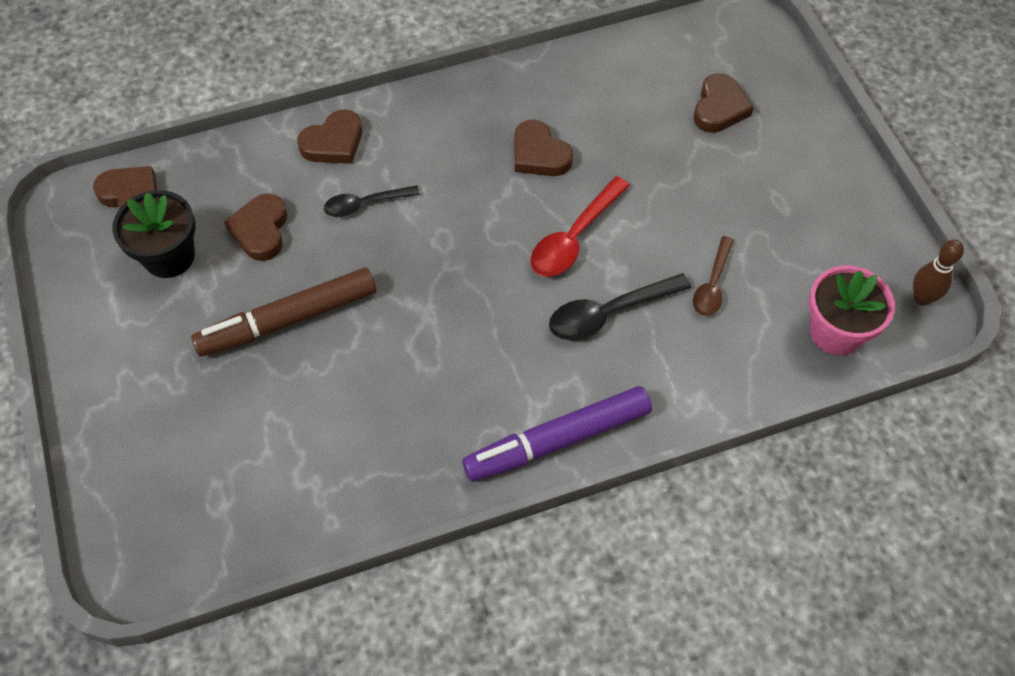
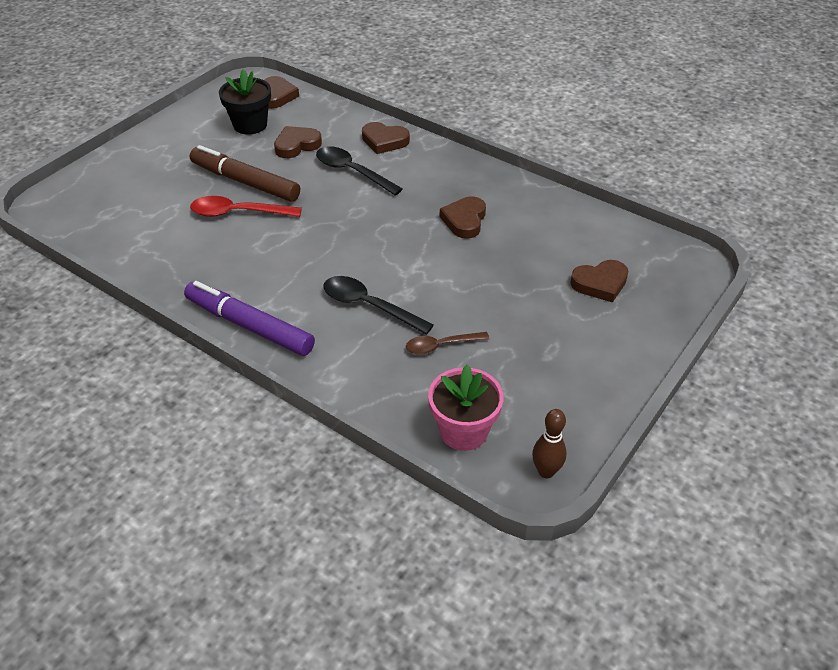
camera: 55 degrees right, 15 degrees down
(365, 204) = (352, 172): black spoon -> black spoon, size x1.50
(574, 237) = (414, 264): red spoon -> red spoon (238, 213)

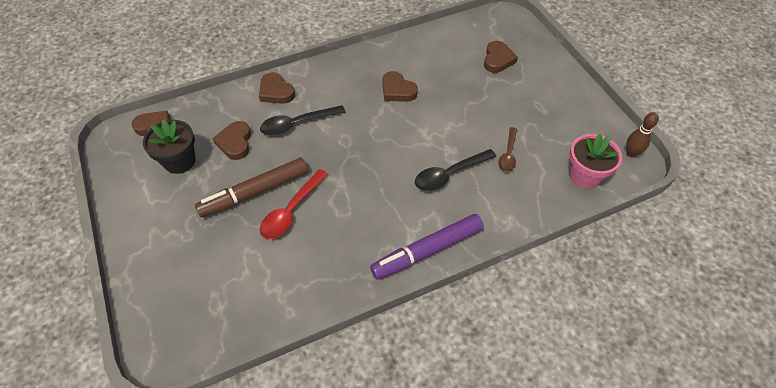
camera: 60 degrees left, 10 degrees up
(384, 141) = (276, 92): brown heart -> brown heart turned 90 degrees clockwise

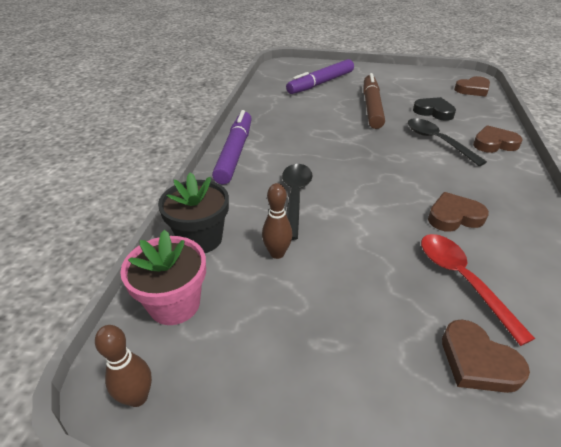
camera: 125 degrees right, 15 degrees down
(179, 161) = (429, 91): black flower pot -> black flower pot (200, 239)
(214, 269) = (320, 83): none -> purple marker
(235, 142) = (433, 112): brown heart -> black heart
(291, 211) = (339, 114): red spoon -> red spoon (462, 280)
(297, 124) = (437, 141): black spoon -> black spoon turned 45 degrees counterclockwise
(508, 154) = (277, 253): brown spoon -> brown bowling pin

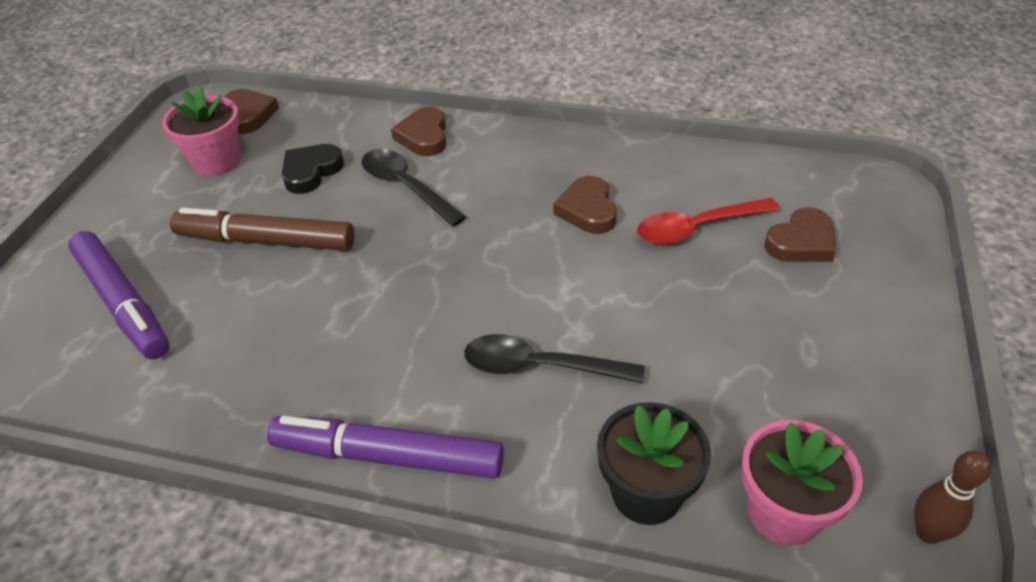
camera: 85 degrees left, 5 degrees up
(277, 253) = (670, 392): brown bowling pin -> none
(426, 87) = (216, 161): none -> pink flower pot
(437, 141) = (406, 187): black spoon -> black spoon turned 75 degrees clockwise

